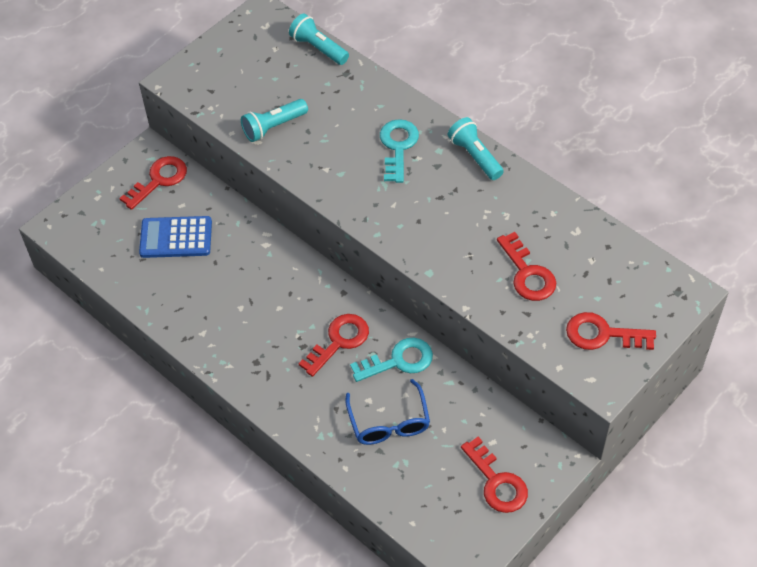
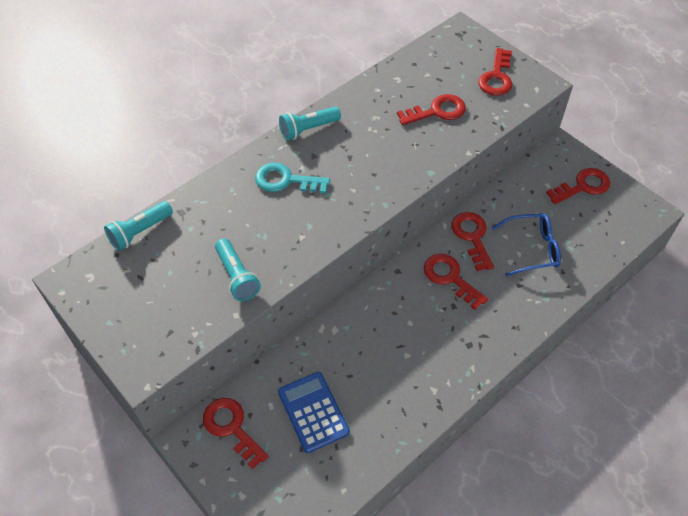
camera: 85 degrees left, 0 degrees up
(176, 237) = (313, 412): blue calculator -> blue calculator turned 150 degrees clockwise
(398, 361) = (472, 237): turquoise key -> red key

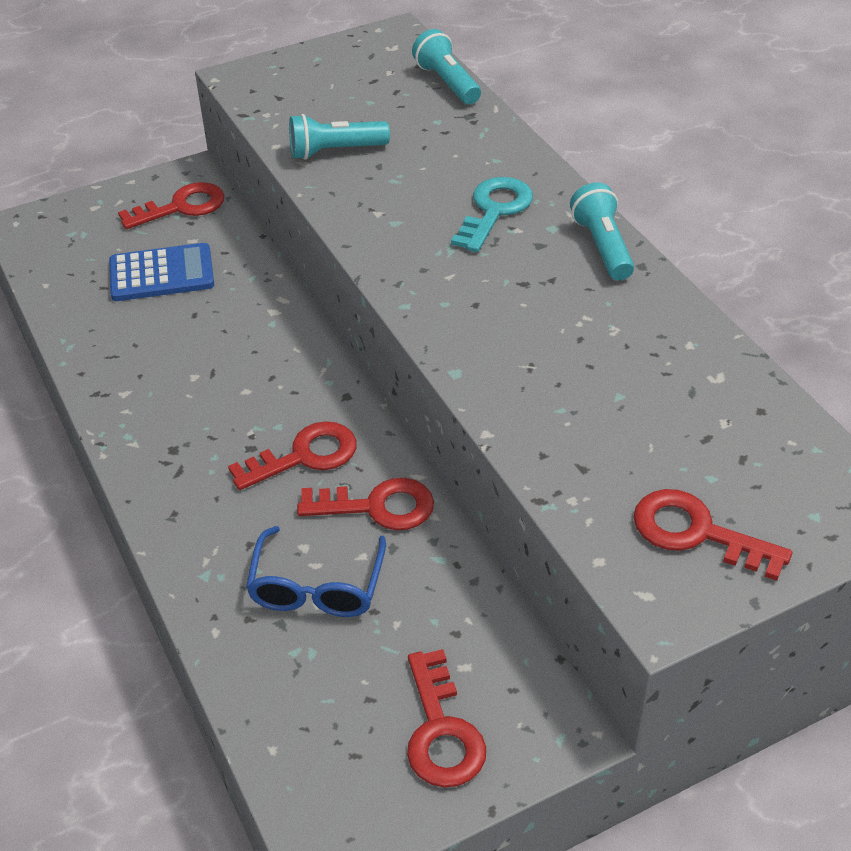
camera: 105 degrees right, 10 degrees down
(437, 111) = (610, 413): red key -> none

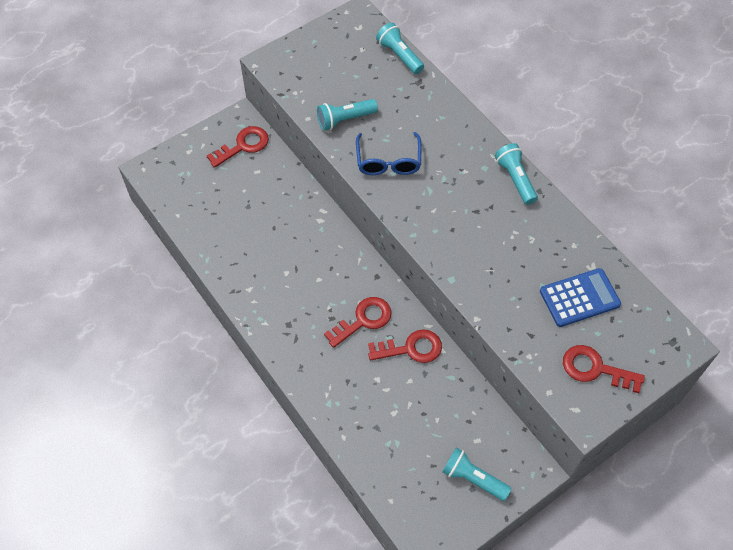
camera: 10 degrees left, 15 degrees up
(161, 274) = (246, 199): blue calculator -> blue calculator (579, 298)
(317, 587) = (390, 403): blue glasses -> blue glasses (388, 161)
(441, 731) = (473, 478): red key -> turquoise flashlight
(494, 210) = (449, 158): turquoise key -> none

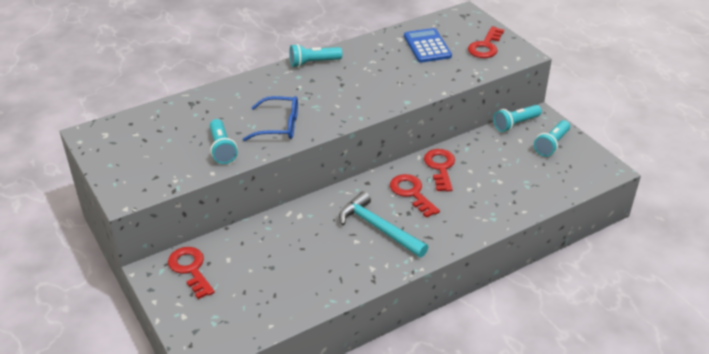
camera: 85 degrees left, 20 degrees down
(306, 291) = (378, 228): none -> turquoise hammer
(399, 55) = (154, 111): turquoise flashlight -> turquoise flashlight (515, 124)

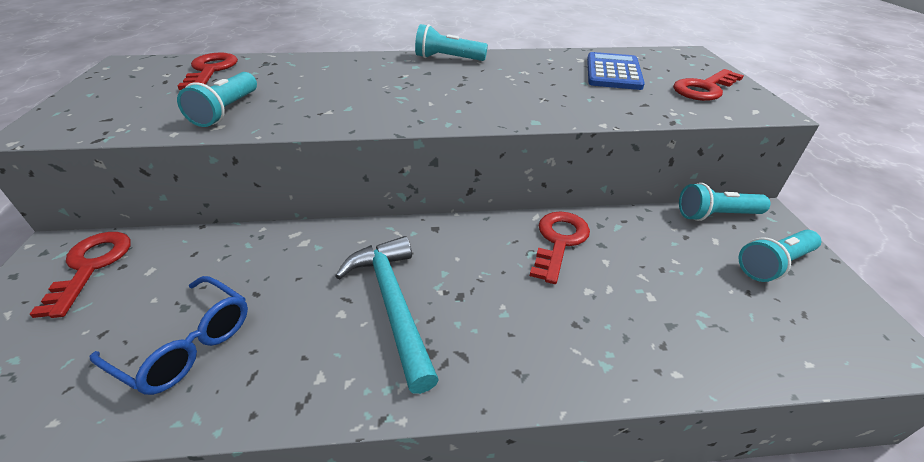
camera: 25 degrees right, 0 degrees up
(279, 126) = (329, 105): blue glasses -> blue glasses (187, 344)
(411, 193) = (488, 265): red key -> red key (210, 70)

